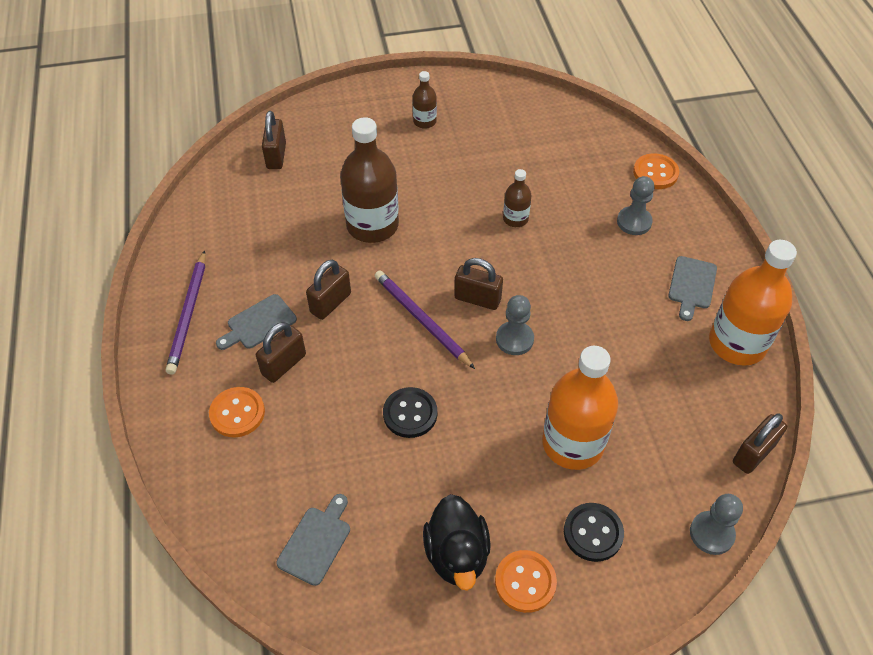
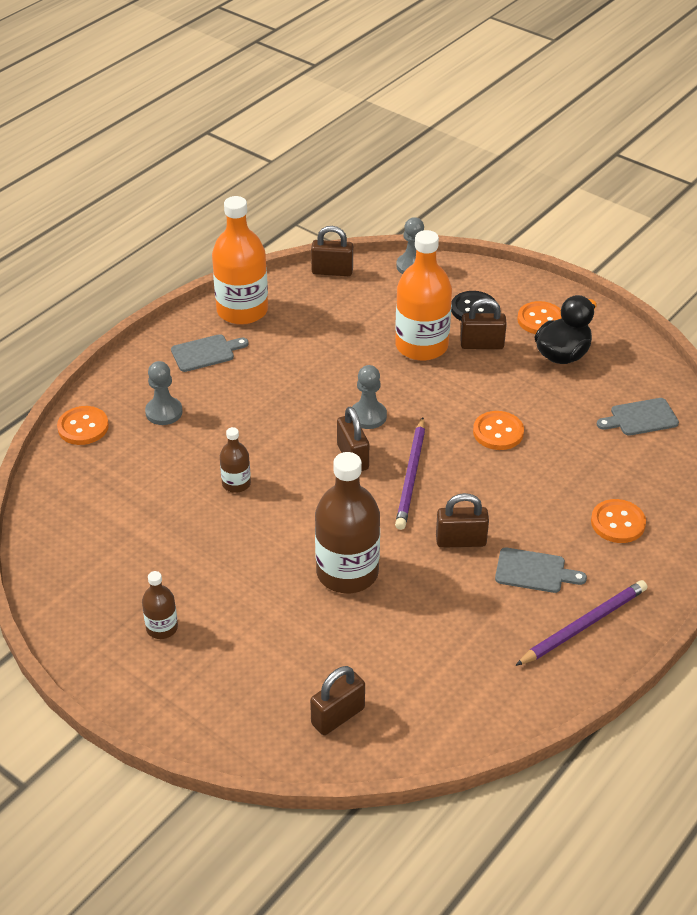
camera: 130 degrees left, 10 degrees down
(284, 364) = (548, 527): brown padlock -> brown padlock (482, 345)
(410, 413) = (498, 432): black button -> orange button

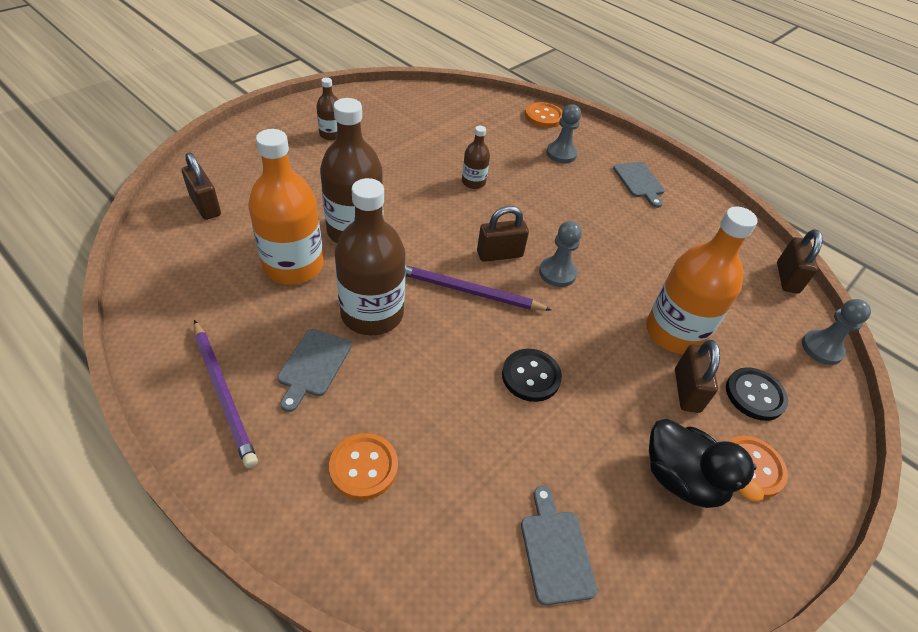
camera: 90 degrees right, 5 degrees up
(242, 310) = (704, 208): orange bottle -> orange bottle (293, 266)
(461, 541) = (372, 313): brown padlock -> brown bottle
(498, 432) = (531, 376): orange button -> black button

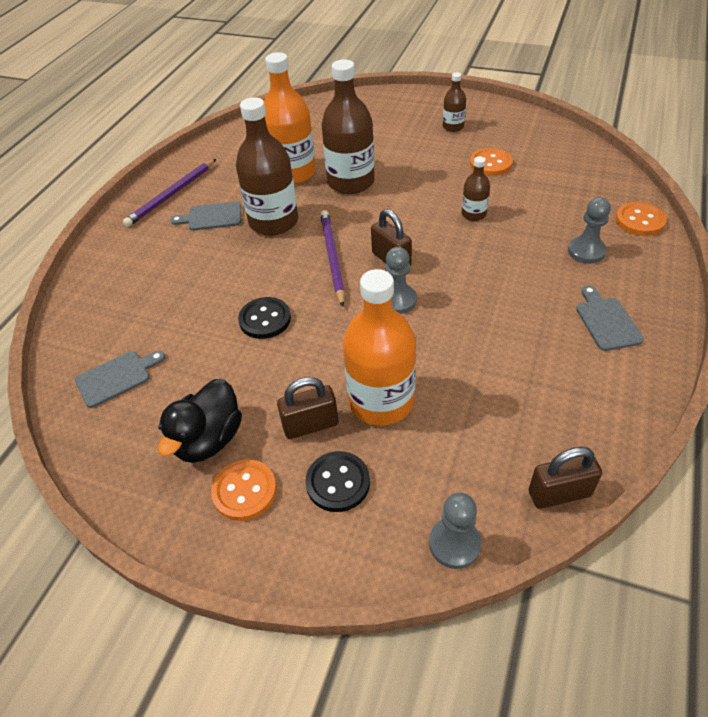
camera: 75 degrees right, 0 degrees up
(205, 206) = (319, 118): brown padlock -> none
(364, 467) = (145, 268): orange button -> orange button (490, 164)
(639, 182) = (606, 321): grey cutting board -> grey cutting board turned 120 degrees clockwise

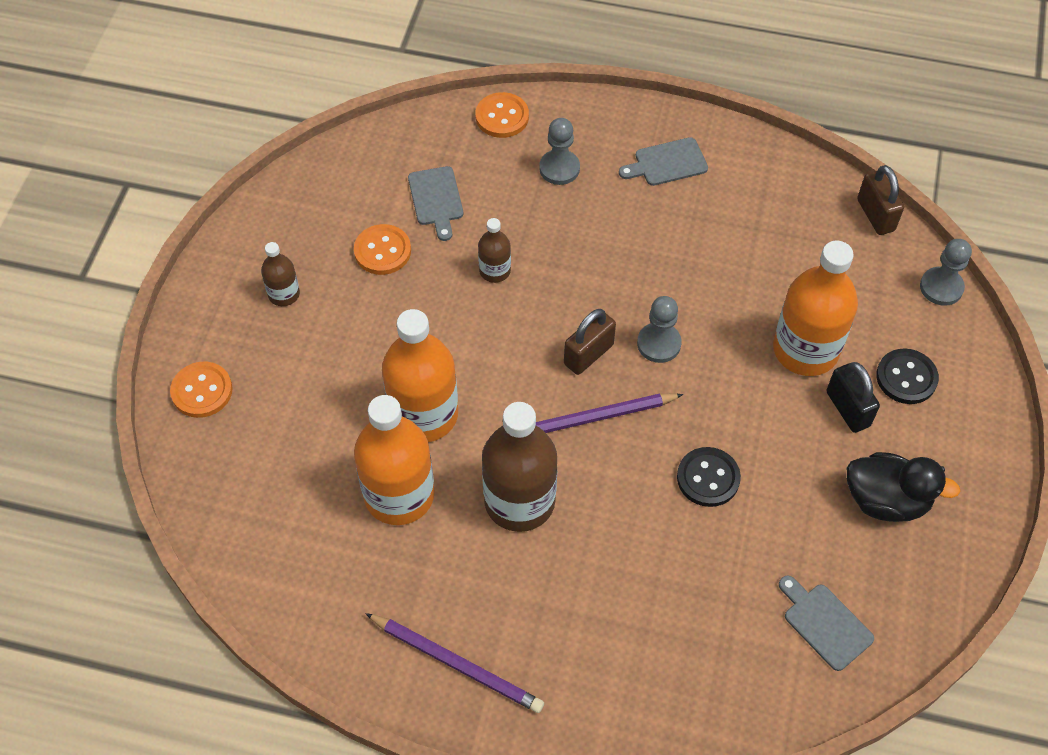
camera: 100 degrees left, 10 degrees up
(212, 217) = (511, 588): grey cutting board -> grey cutting board (436, 199)
(244, 491) = (935, 455): orange button -> orange button (202, 391)
(310, 425) = (847, 409): brown padlock -> black padlock
(351, 182) = (424, 414): brown bottle -> orange bottle

